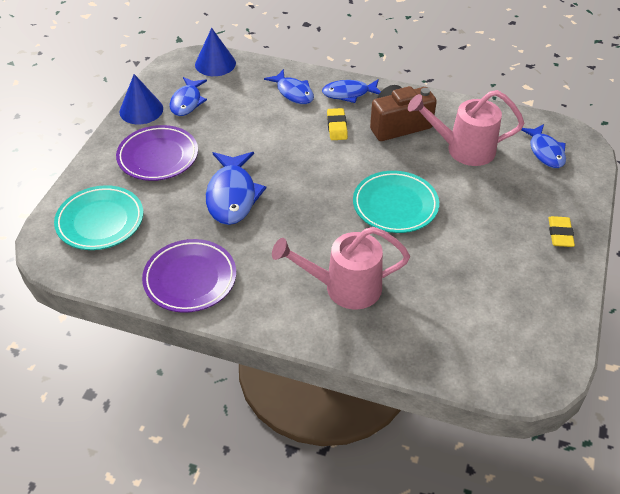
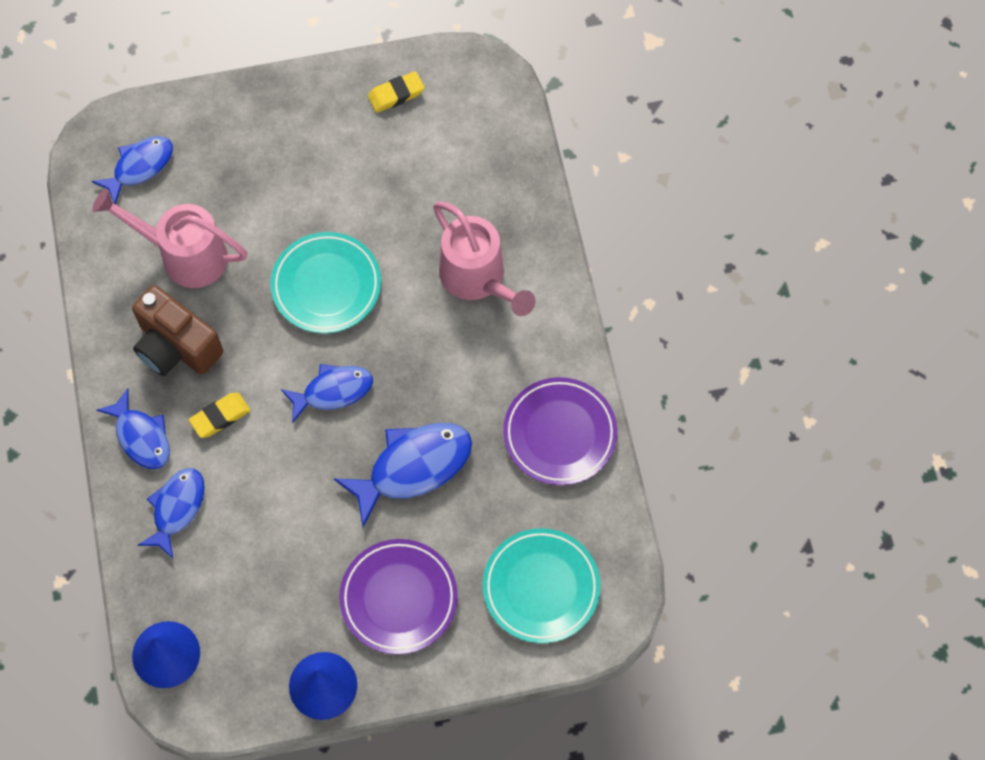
camera: 120 degrees left, 20 degrees up
(187, 102) = (272, 635): blue fish -> blue fish (333, 391)
(463, 149) = (184, 255): pink watering can -> pink watering can turned 135 degrees clockwise
(560, 234) = (277, 110): yellow eraser -> yellow eraser (396, 94)

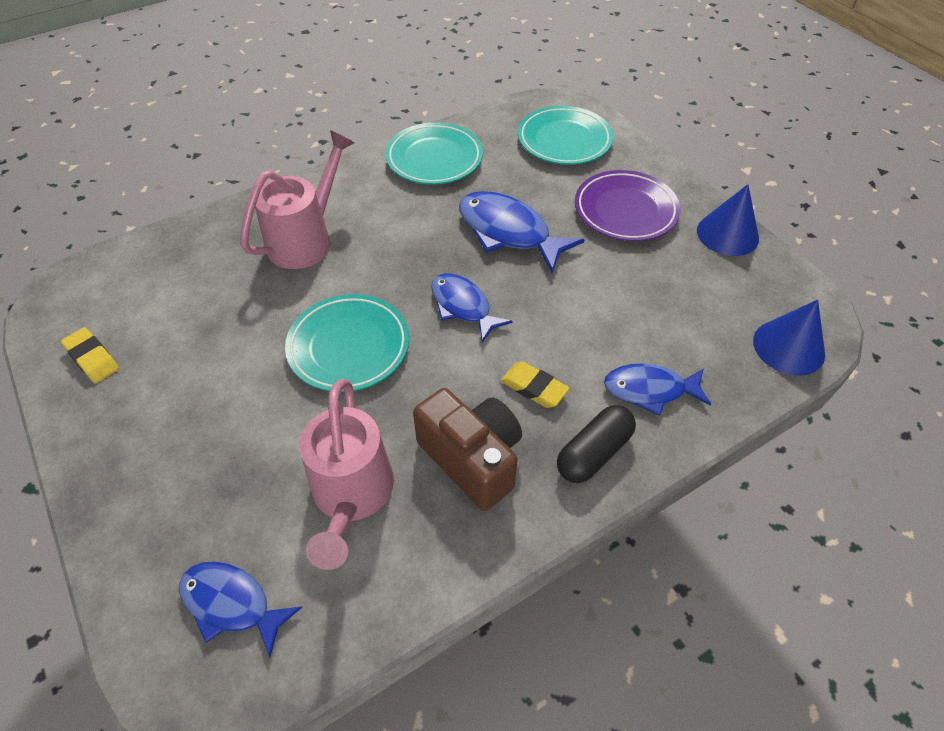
camera: 110 degrees left, 15 degrees down
(141, 437) = (593, 452): blue fish -> black capsule
(176, 346) = (472, 459): brown camera -> brown camera turned 60 degrees counterclockwise
(560, 434) = (434, 159): purple plate -> turquoise plate

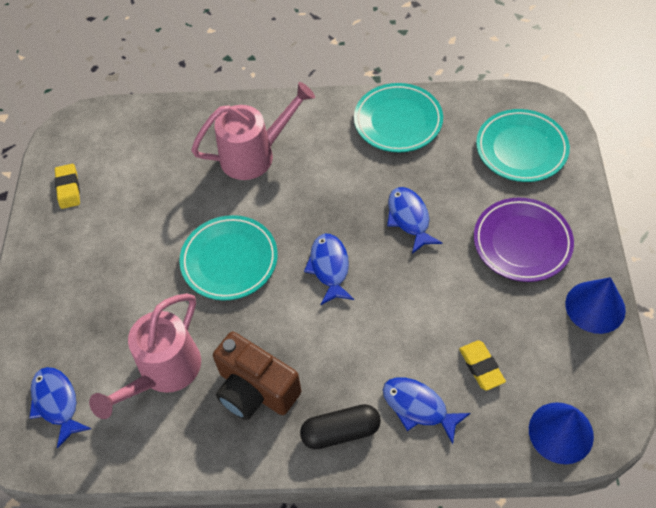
camera: 35 degrees right, 5 degrees up
(472, 459) = (255, 390): brown camera -> brown camera turned 135 degrees clockwise
(508, 232) = (409, 218): blue fish -> blue fish, size x0.66
(534, 388) = (334, 360): yellow eraser -> yellow eraser (481, 367)

